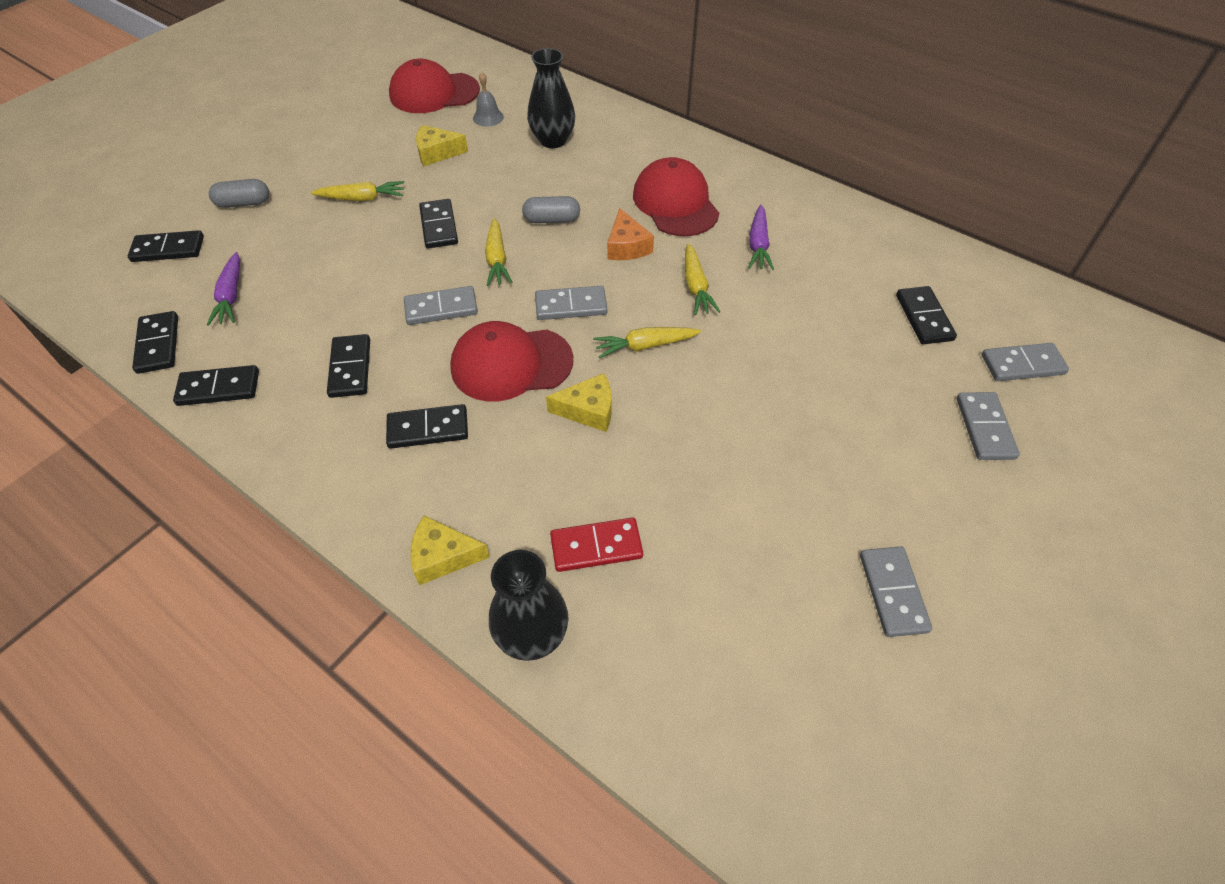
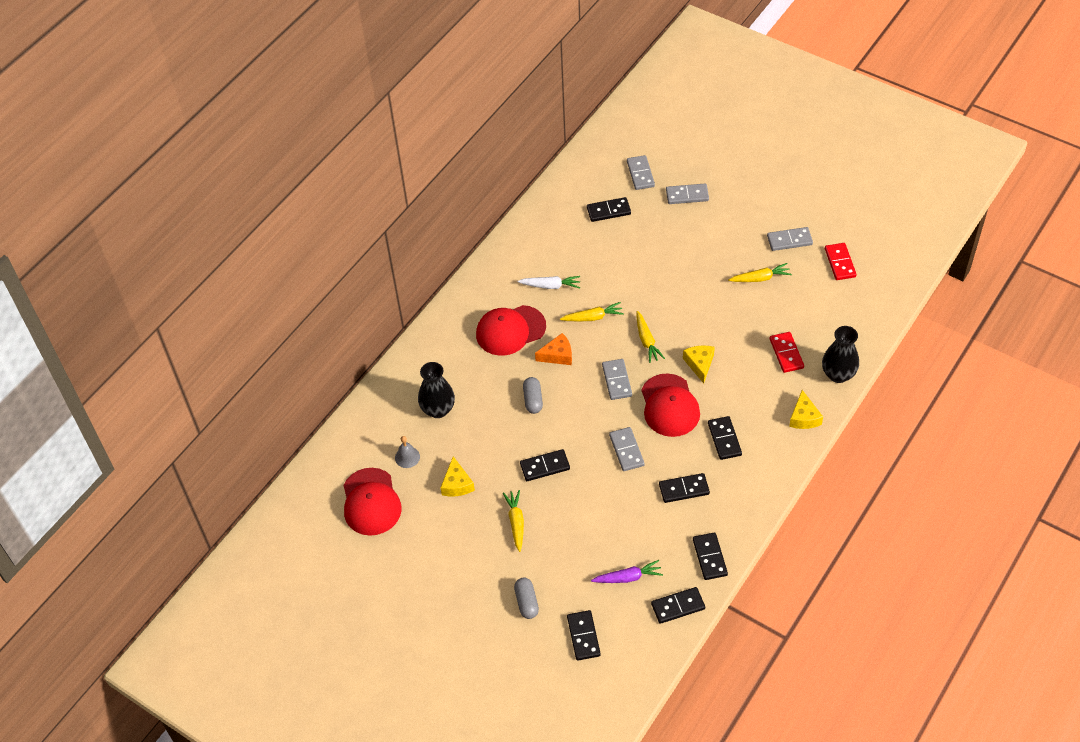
camera: 90 degrees left, 0 degrees up
(497, 259) = (577, 426): yellow carrot -> yellow carrot (760, 278)
(758, 245) = (550, 286): purple carrot -> white carrot
(838, 689) = (840, 263): none -> red domino

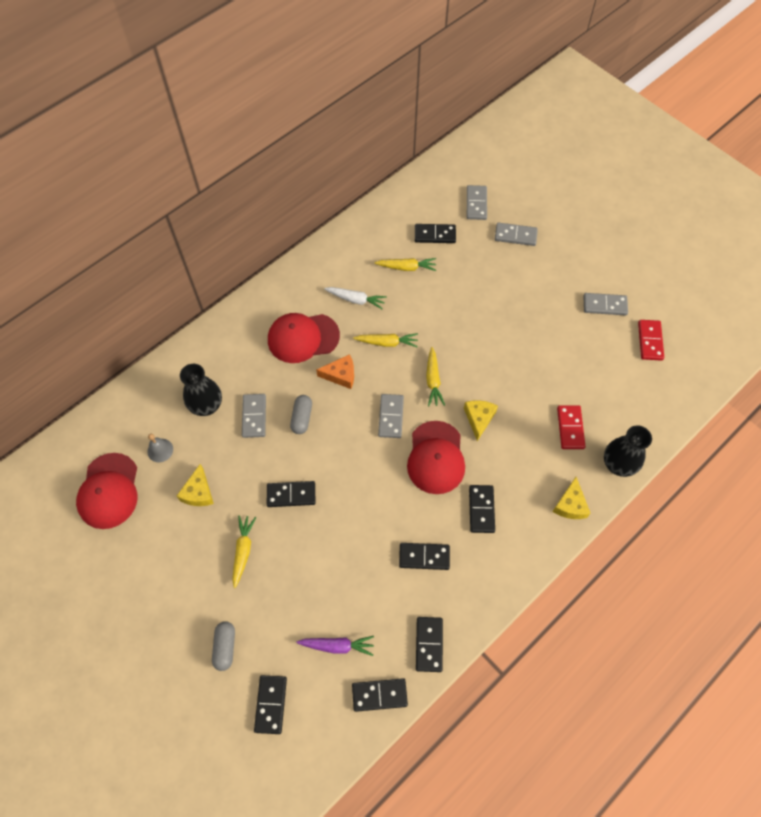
camera: 10 degrees right, 10 degrees up
(626, 450) = (378, 497): grey domino -> grey domino (254, 416)
(760, 278) = (565, 339): yellow carrot -> yellow carrot (407, 267)

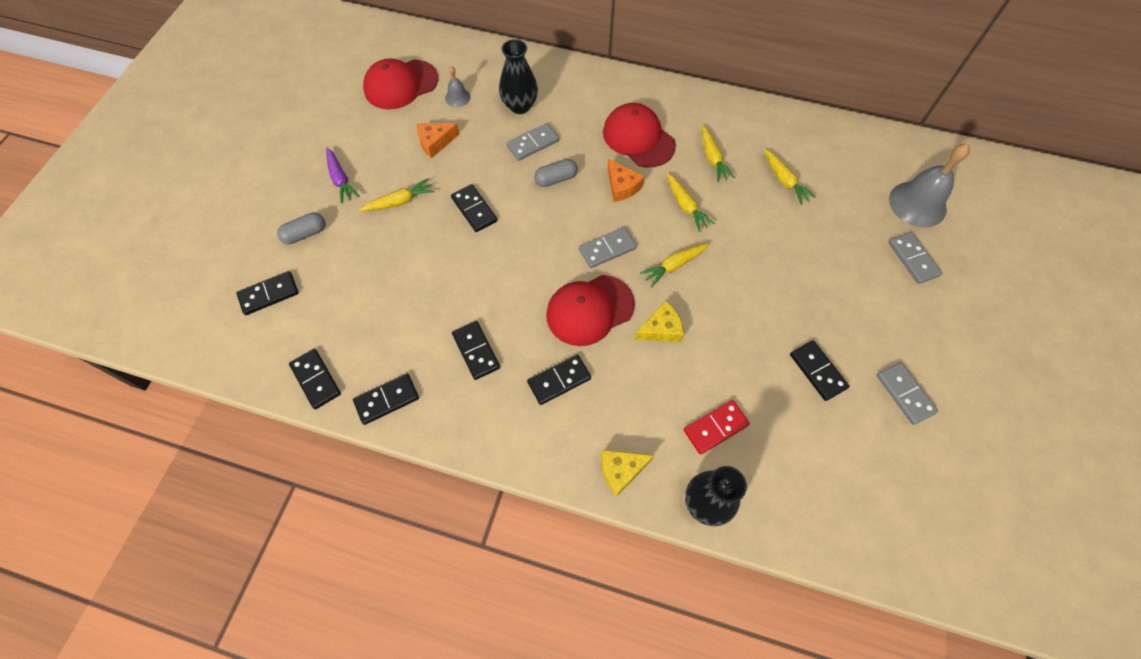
camera: 60 degrees right, 0 degrees up
(198, 492) = (435, 142): yellow cheese -> orange cheese
(337, 646) = (347, 320): purple carrot -> purple carrot (340, 179)
(356, 300) = (712, 158): white carrot -> yellow carrot
(435, 235) = (844, 186): black domino -> black domino (817, 371)
(476, 204) = (917, 204): grey domino -> grey bell
(650, 341) = (899, 469): red domino -> none

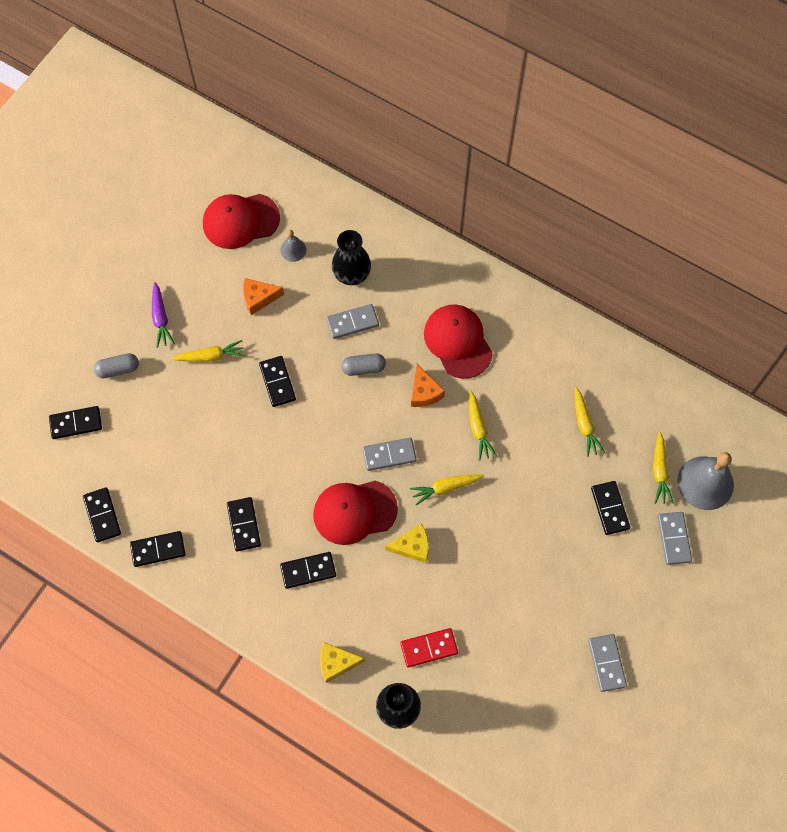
camera: 15 degrees right, 5 degrees up
(712, 158) = (523, 382): yellow carrot -> yellow carrot (659, 471)
(817, 371) = (537, 622): black domino -> black domino (609, 508)

